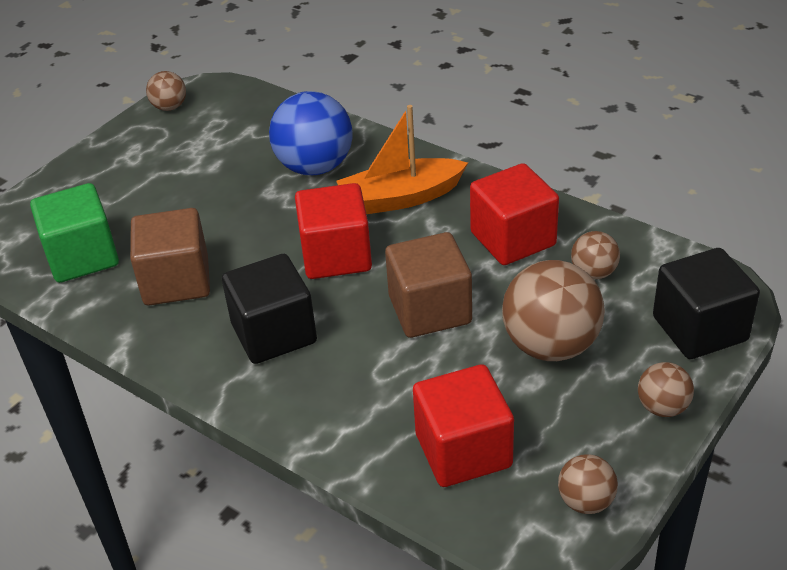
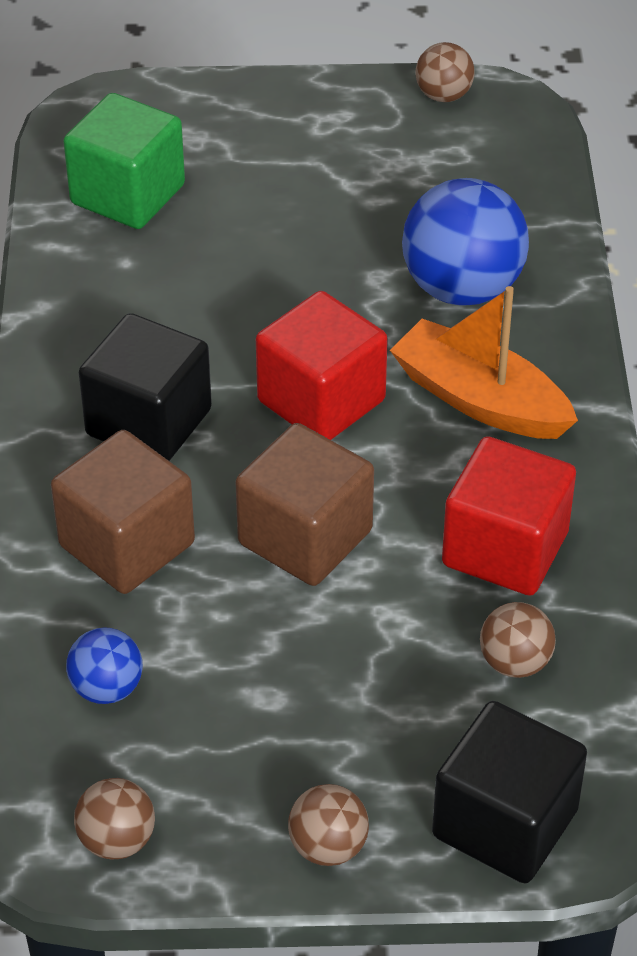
camera: 50 degrees right, 5 degrees up
(176, 281) = (158, 292): brown cube -> brown cube (127, 544)
(463, 450) = (107, 688): red cube -> blue ball
(550, 345) = (343, 684): brown ball -> none

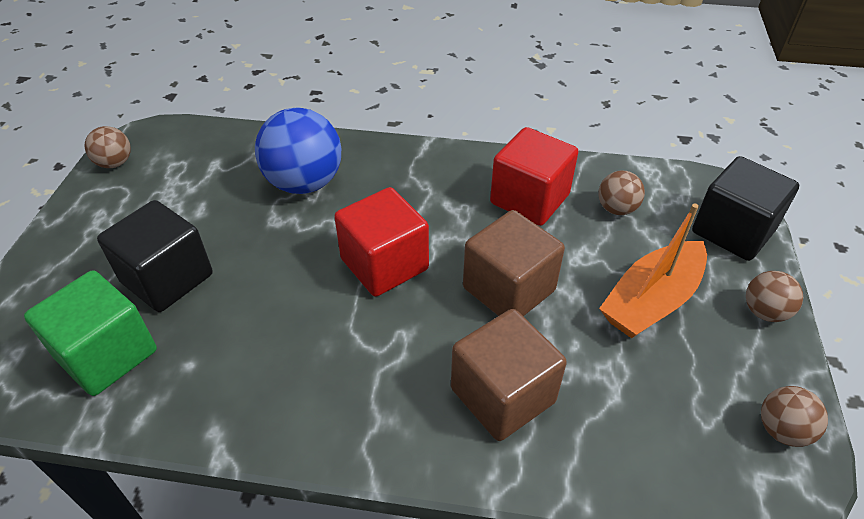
camera: 80 degrees left, 0 degrees up
(107, 688) = (643, 423): blue ball -> none
(149, 422) = (377, 367): black cube -> black cube (167, 278)
(480, 400) = (405, 190): orange boat -> orange boat (651, 300)

